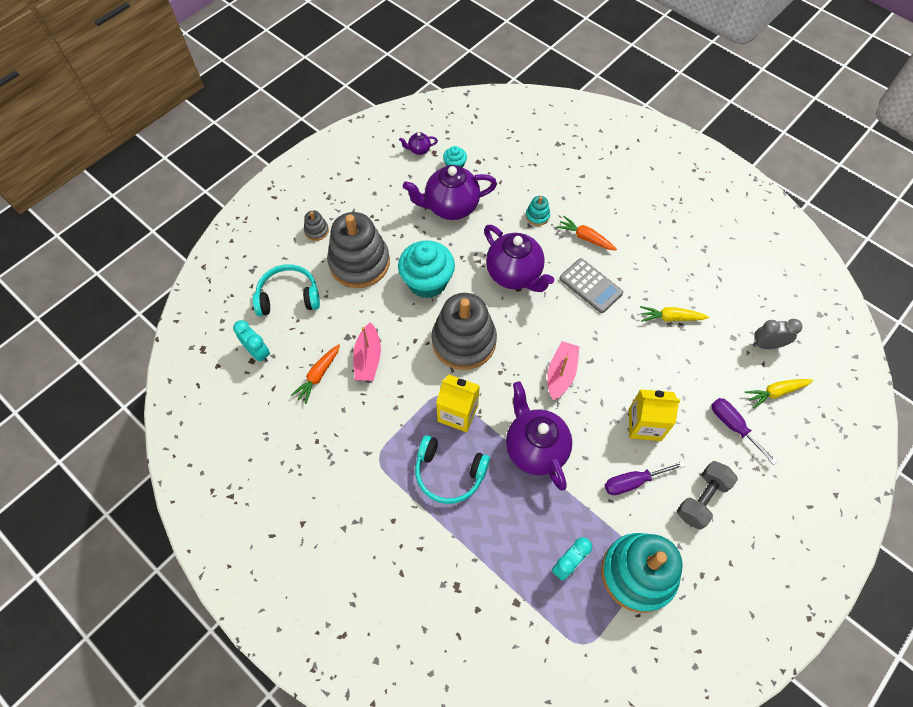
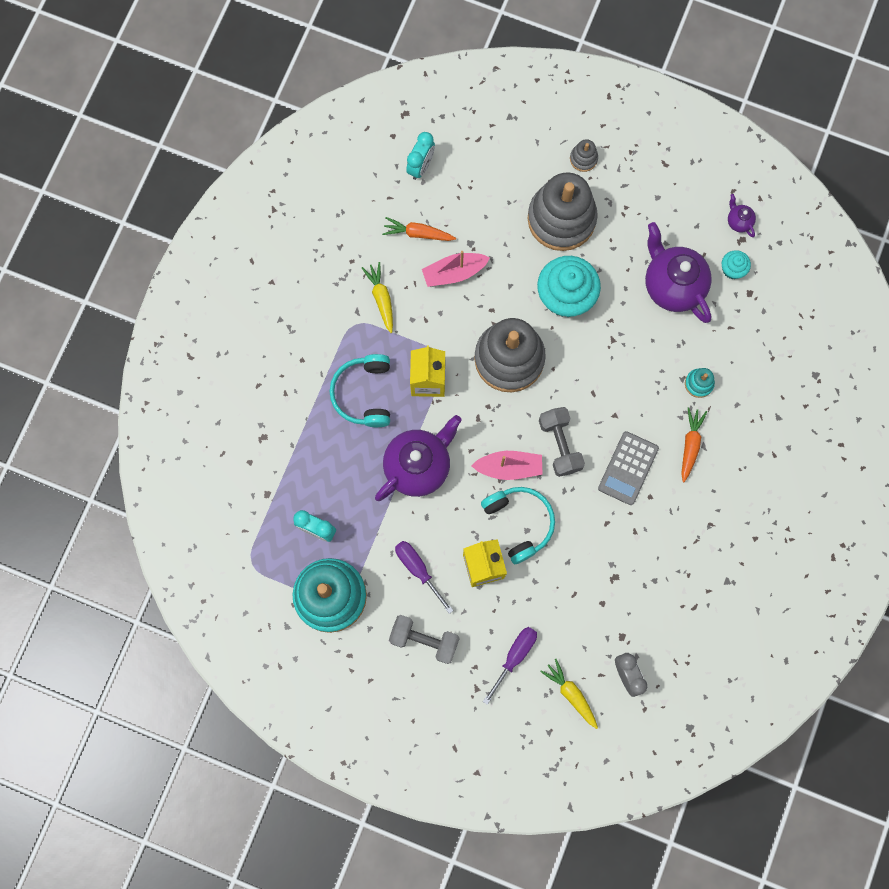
camera: 70 degrees right, 15 degrees up
(288, 296) = (493, 166): turquoise headphones -> turquoise headphones (519, 522)
(514, 274) = (610, 383): purple teapot -> none
(554, 328) = (560, 445): none -> grey dumbbell
(670, 318) = (621, 564): yellow carrot -> yellow carrot (381, 298)

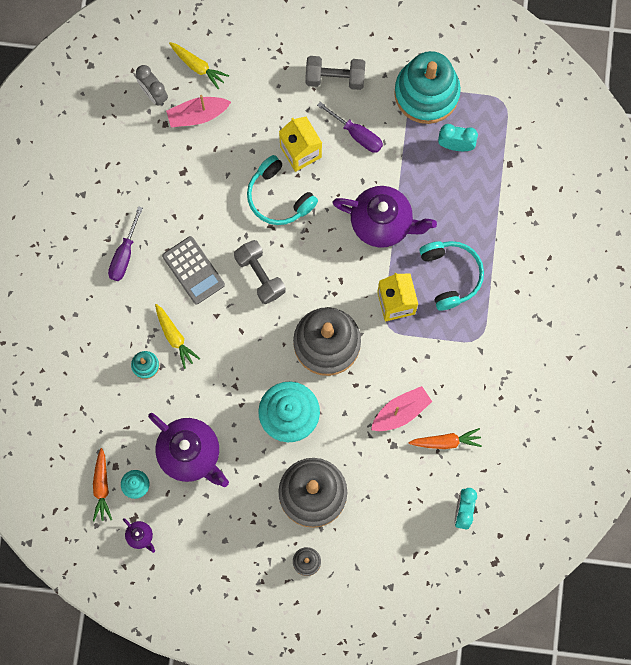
camera: 165 degrees right, 0 degrees up
(381, 298) = (462, 368): yellow carrot -> yellow carrot (175, 337)
(418, 466) = (382, 223): purple teapot -> purple teapot turned 105 degrees counterclockwise
(509, 467) = (301, 243): pink boat -> pink boat (198, 115)
(514, 657) = (254, 84): purple screwdriver -> purple screwdriver (124, 254)
(628, 468) = (193, 270): grey calculator -> grey calculator turned 135 degrees clockwise
(690, 445) = (141, 306): orange carrot -> orange carrot (102, 487)

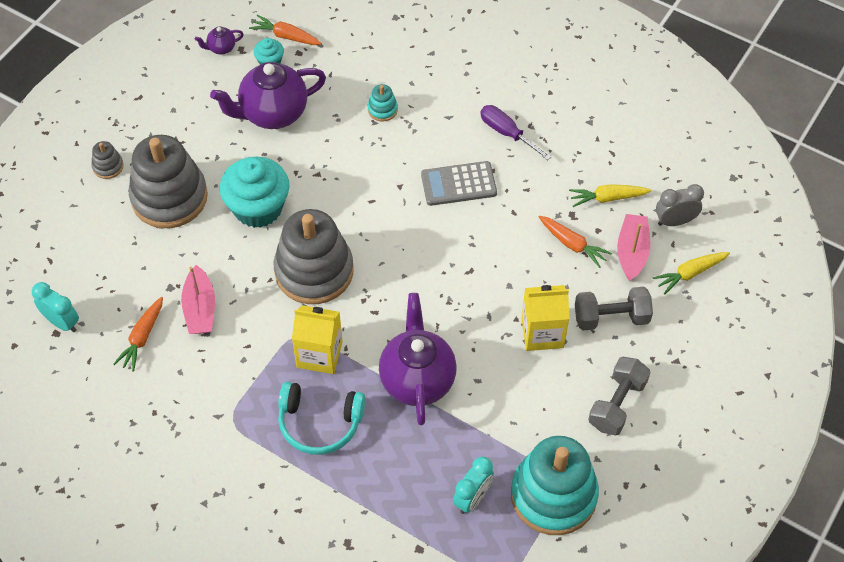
camera: 115 degrees right, 20 degrees down
(175, 337) = (397, 143): yellow carrot -> yellow carrot (607, 198)
(211, 161) = (572, 244): none -> orange carrot
(260, 275) = (421, 240): grey dumbbell -> grey dumbbell (611, 317)
(278, 197) = (499, 291): turquoise headphones -> none
(356, 134) = (536, 398): purple screwdriver -> none
(382, 223) = (417, 379): purple teapot -> purple teapot turned 135 degrees clockwise

